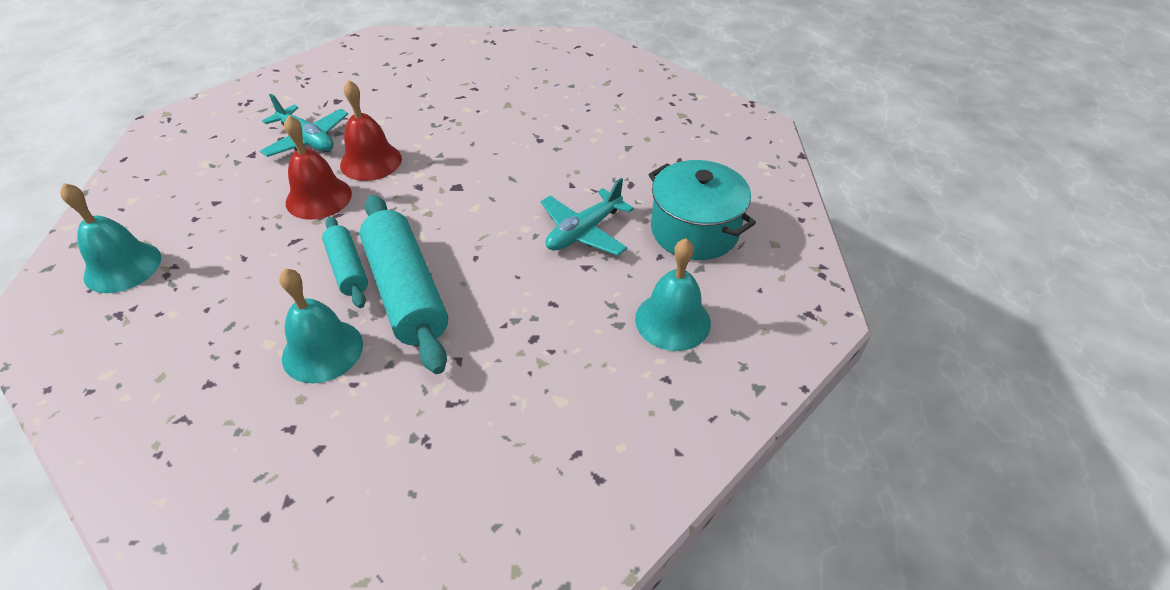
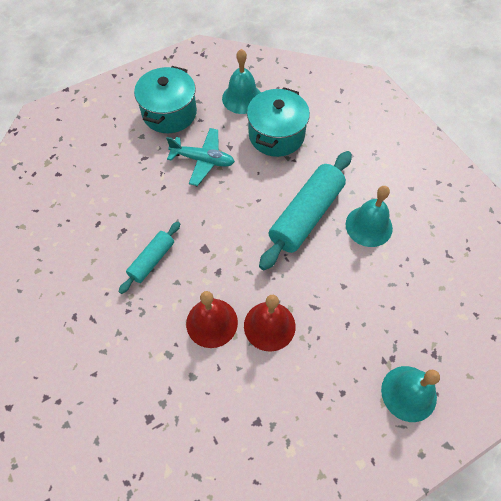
camera: 120 degrees left, 15 degrees up
(307, 139) = (214, 394): turquoise plane -> none
(347, 269) = (313, 257): turquoise rolling pin -> turquoise rolling pin (152, 260)
(566, 327) = (276, 135): none -> turquoise pot

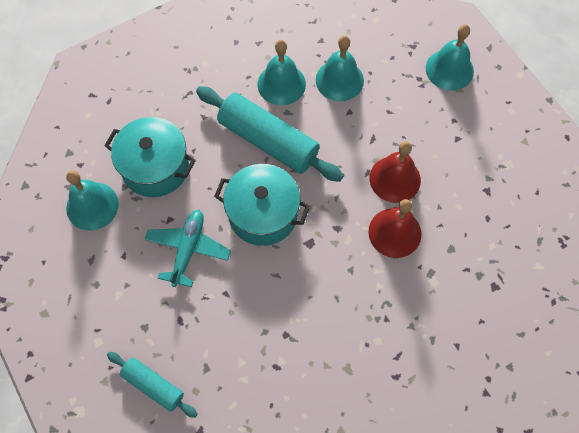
camera: 90 degrees left, 5 degrees up
(152, 260) = (325, 298): turquoise rolling pin -> turquoise rolling pin (153, 385)
(169, 113) = (108, 294): turquoise pot -> turquoise pot (263, 214)
(380, 277) = (339, 80): none -> turquoise bell

